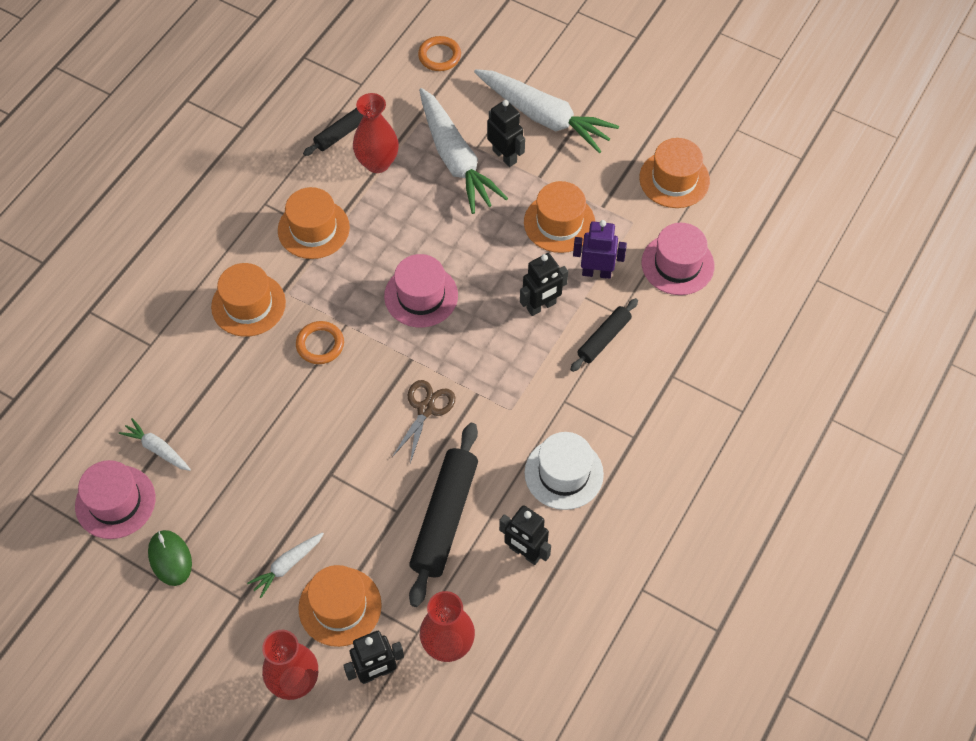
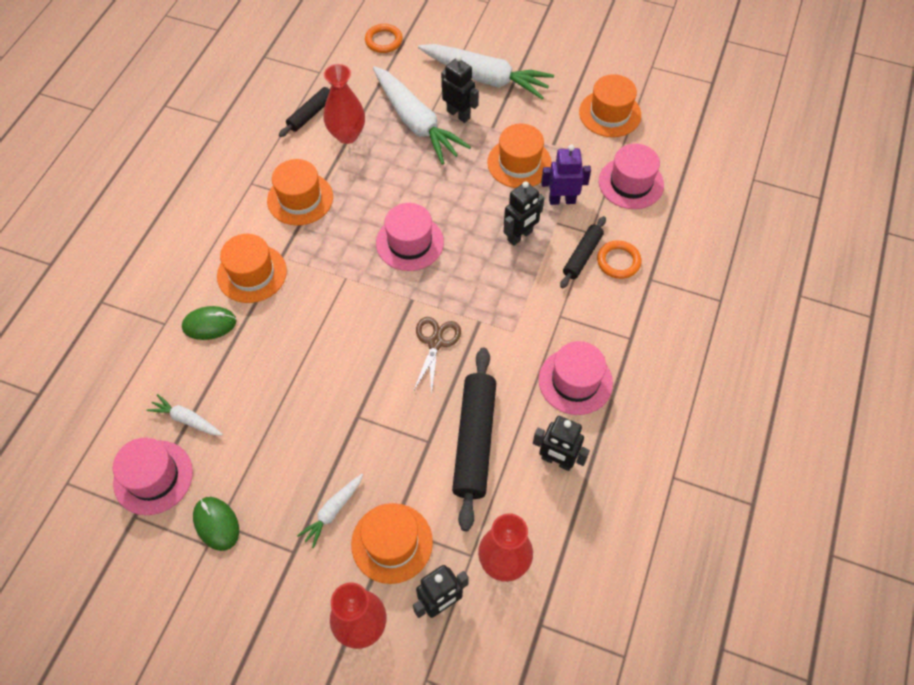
camera: 10 degrees left, 0 degrees up
(196, 353) = (209, 324): none -> green mouse
(320, 344) = (325, 299): orange ring -> orange ring (618, 261)
(564, 473) = (575, 381): white hat -> pink hat

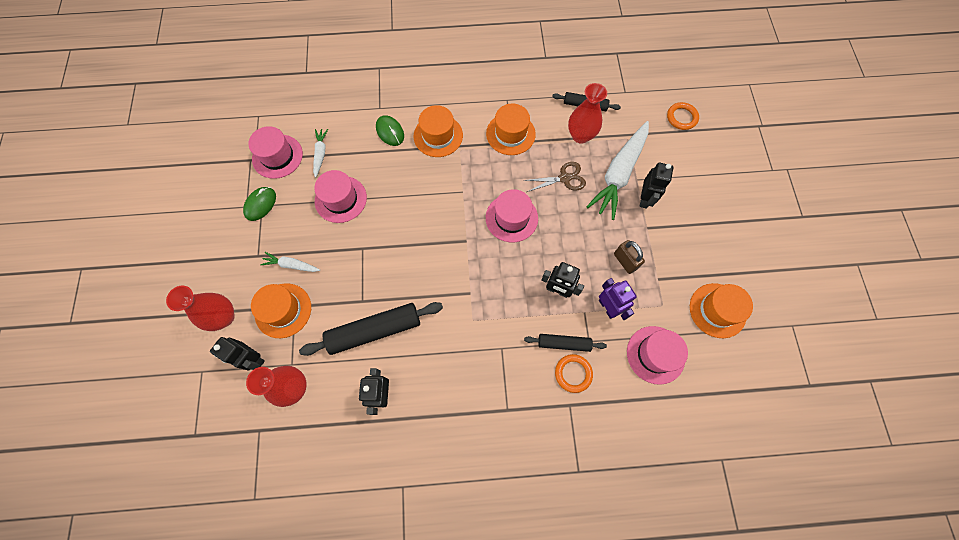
camera: 65 degrees right, 10 degrees up
(435, 342) = (439, 271): brown scissors -> brown scissors (564, 178)
(485, 78) = (692, 202): white carrot -> none
(519, 163) = (625, 261): orange hat -> brown padlock
(575, 381) = (451, 382): pink hat -> pink hat (340, 199)

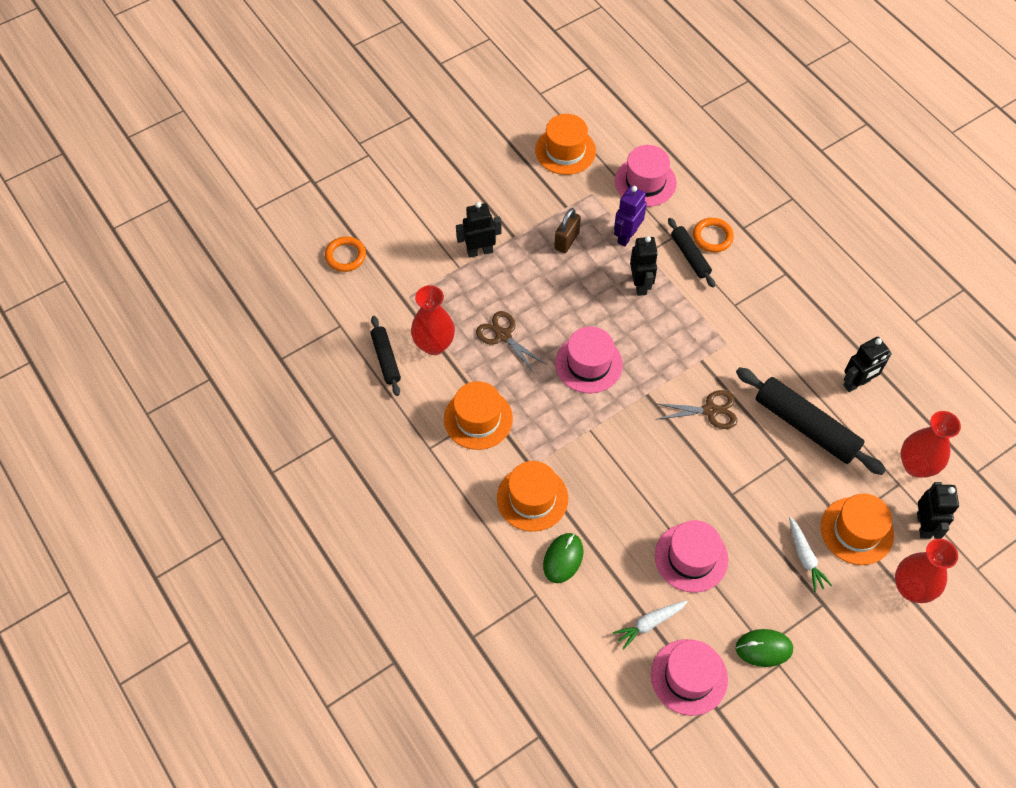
camera: 120 degrees left, 10 degrees down
(428, 274) = (710, 410): none -> brown scissors
(619, 174) = (463, 286): white carrot -> none

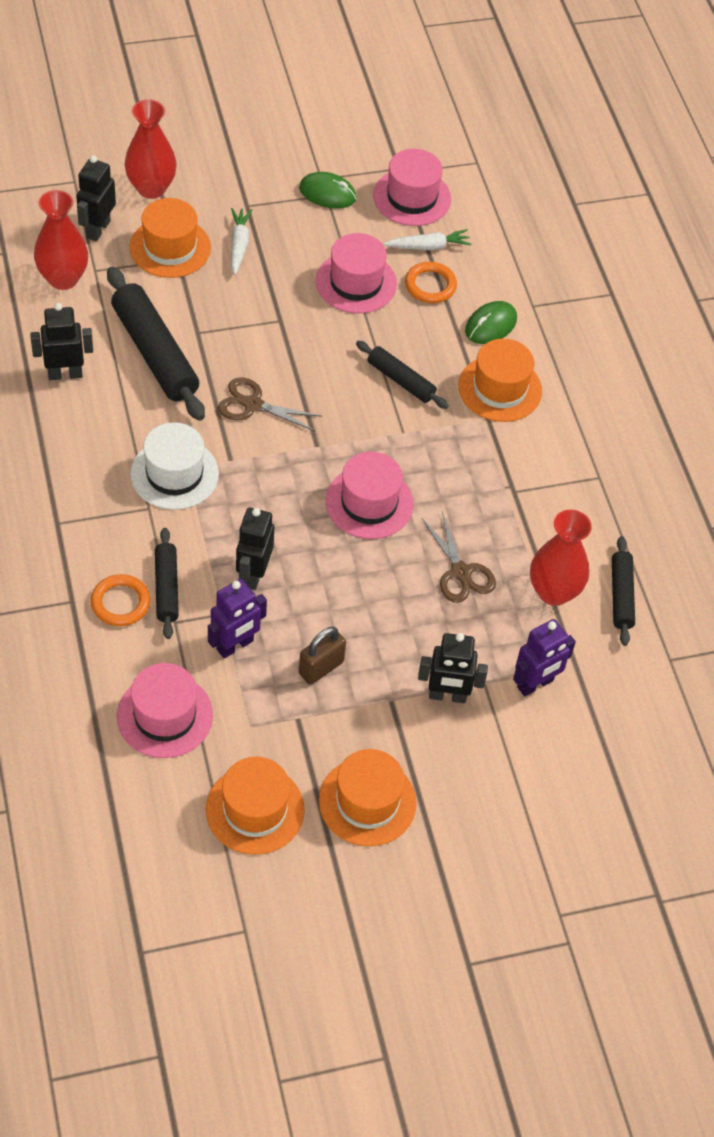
camera: 165 degrees left, 5 degrees down
(345, 256) = (638, 755): orange ring -> orange ring (430, 285)
(425, 278) = (535, 684): none -> purple robot
(478, 419) = (530, 488): orange hat -> orange hat (367, 801)
(611, 475) = (401, 380): none -> black rolling pin
(732, 335) = (174, 474): none -> white hat

